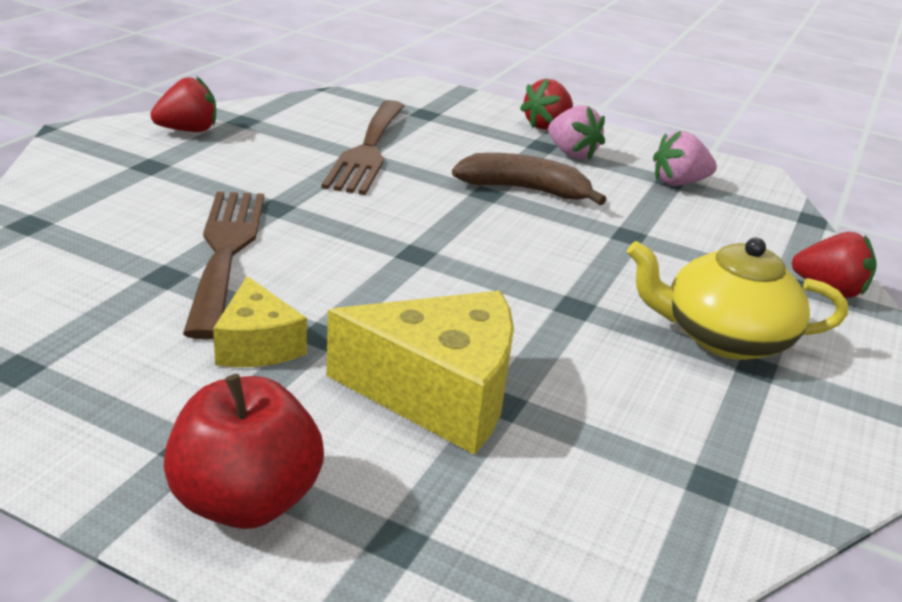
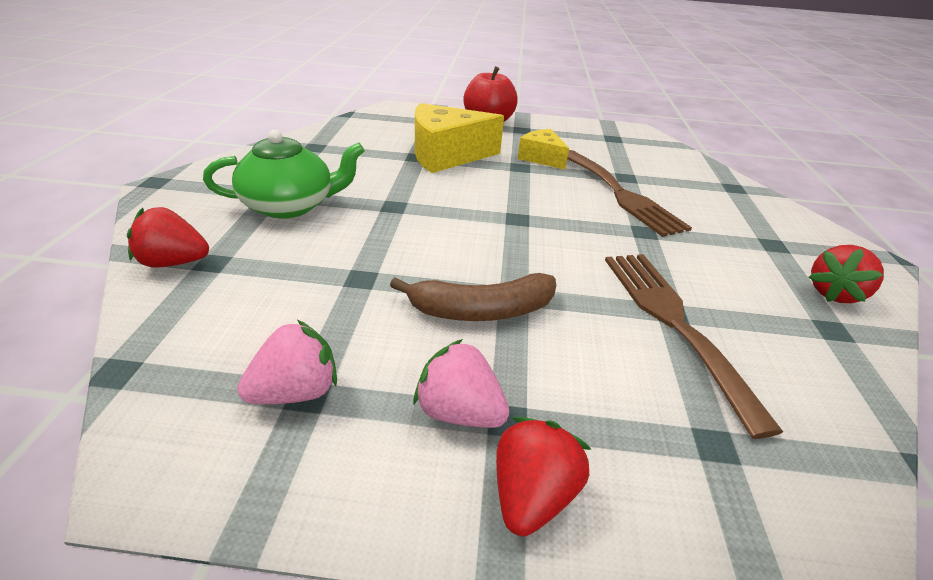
camera: 160 degrees right, 5 degrees up
(723, 337) = (290, 205): yellow teapot -> green teapot

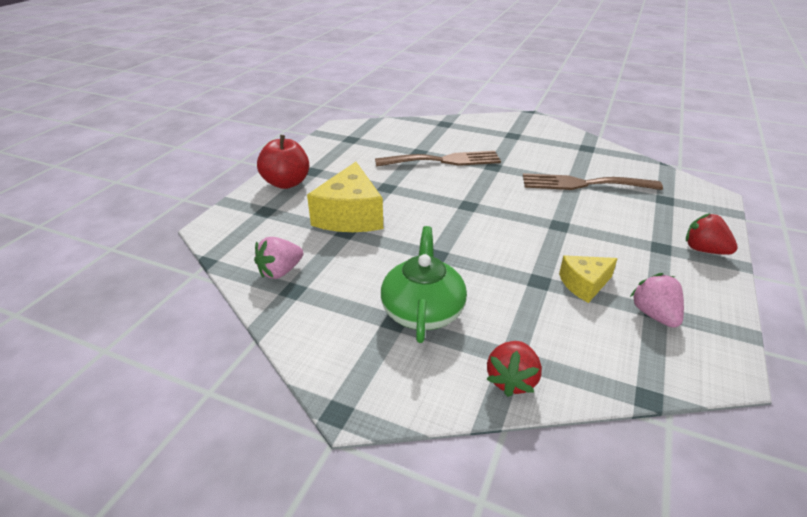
camera: 70 degrees left, 0 degrees up
(459, 412) = (659, 260): pink strawberry -> pink strawberry (280, 271)
(481, 310) = (575, 239): brown banana -> none
(541, 158) = (375, 175): yellow cheese -> yellow cheese (584, 284)
(834, 293) = (559, 137): red strawberry -> none

